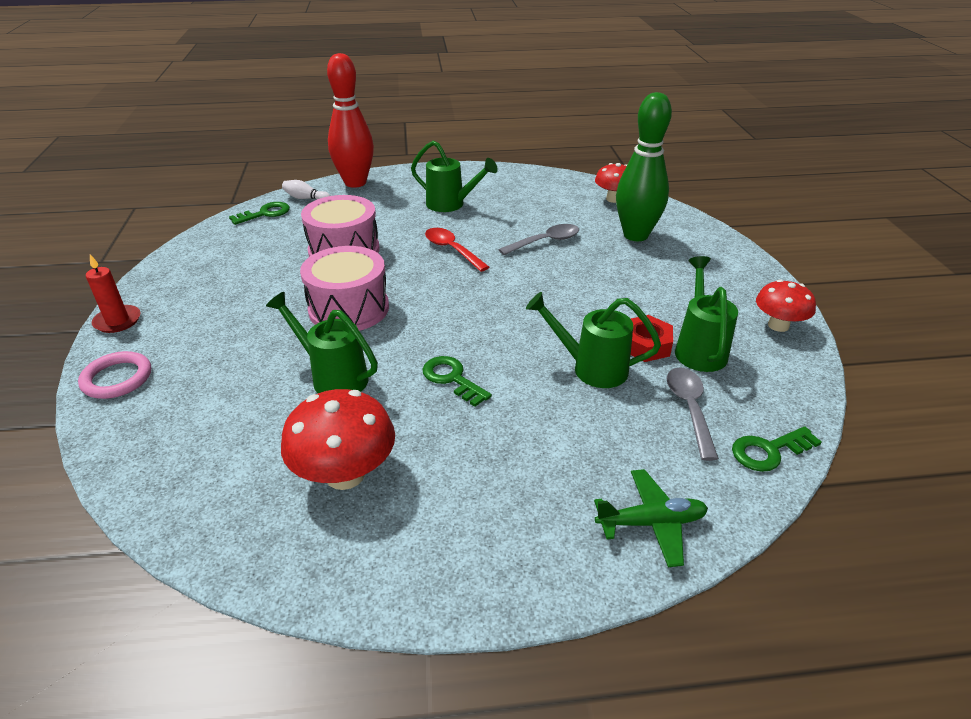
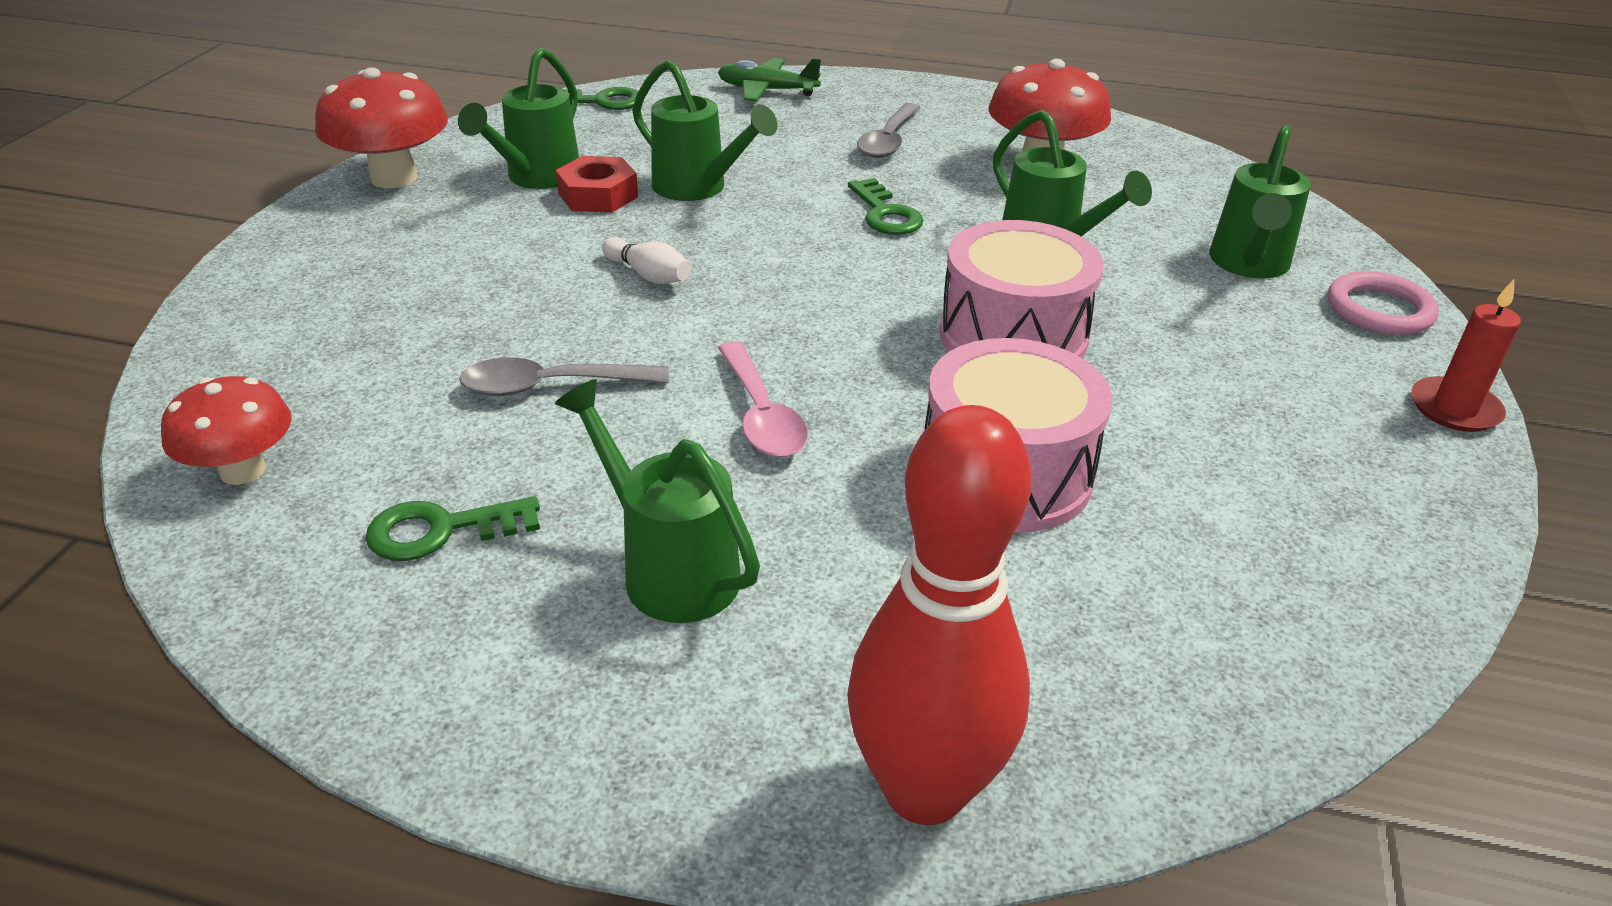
camera: 160 degrees left, 0 degrees up
(192, 396) = (1248, 265): none -> green watering can
(265, 213) = (1237, 685): green key -> green key (441, 530)
(306, 199) = (1109, 734): white bowling pin -> white bowling pin (649, 275)
(452, 250) = (761, 415): red spoon -> pink spoon
(635, 235) = (354, 356): green bowling pin -> none
(689, 409) = (632, 138): grey spoon -> grey spoon (888, 141)
(778, 325) = (394, 178): red mushroom -> red mushroom, size x1.51

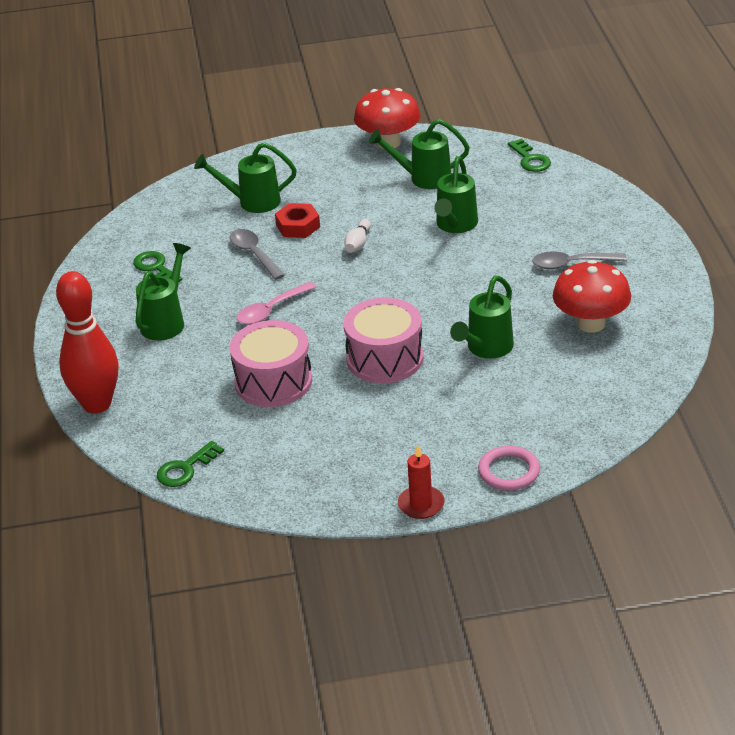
camera: 70 degrees right, 0 degrees up
(243, 470) = (159, 215): red mushroom -> none
(598, 195) = (421, 201): red nut -> red nut (298, 226)
(767, 90) = (601, 203): green plane -> none
(885, 214) = (478, 289): green key -> green key (185, 469)
(1248, 265) = (524, 419): green watering can -> green watering can (252, 202)

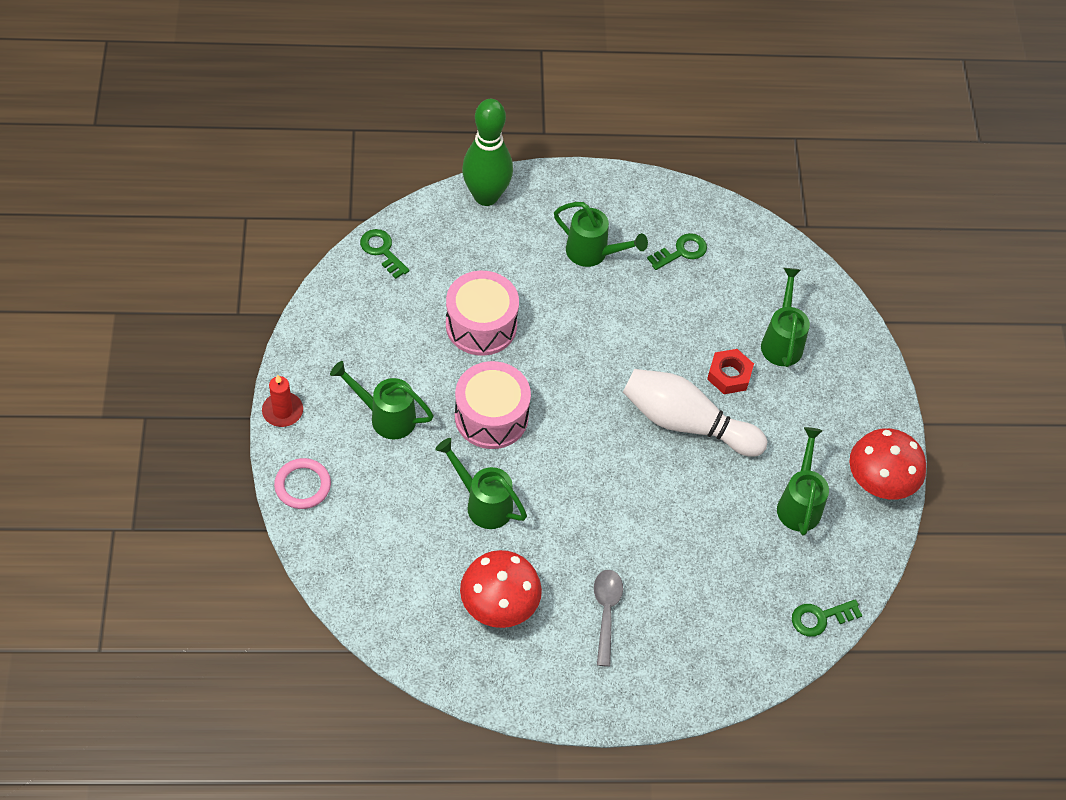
camera: 90 degrees right, 20 degrees up
(97, 404) = (486, 196): red bowling pin -> green bowling pin
(254, 254) = (687, 332): grey spoon -> none
(271, 310) = (590, 336): pink spoon -> none
(358, 244) = (686, 423): white bowling pin -> white bowling pin, size x2.48
(455, 225) = (701, 517): green watering can -> green watering can (386, 417)

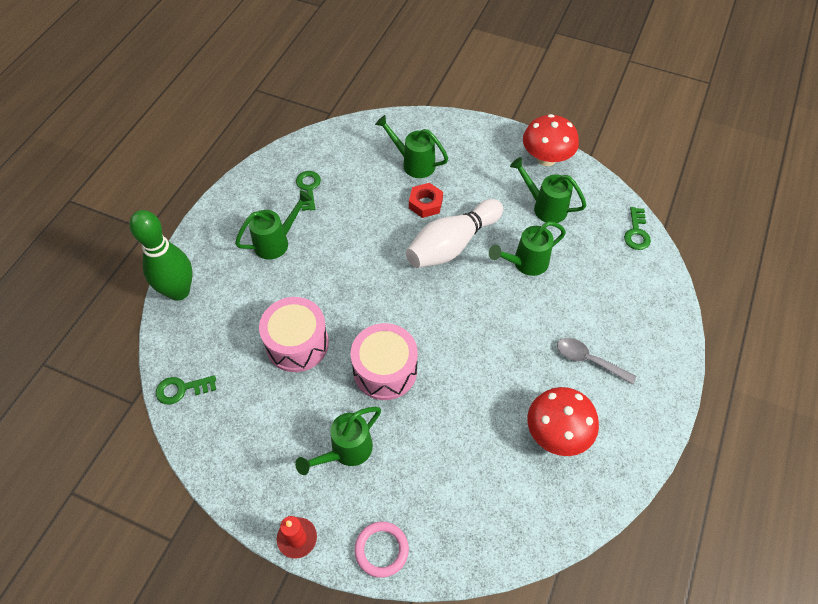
camera: 60 degrees left, 0 degrees up
(483, 503) = (461, 408): green watering can -> green watering can (525, 263)

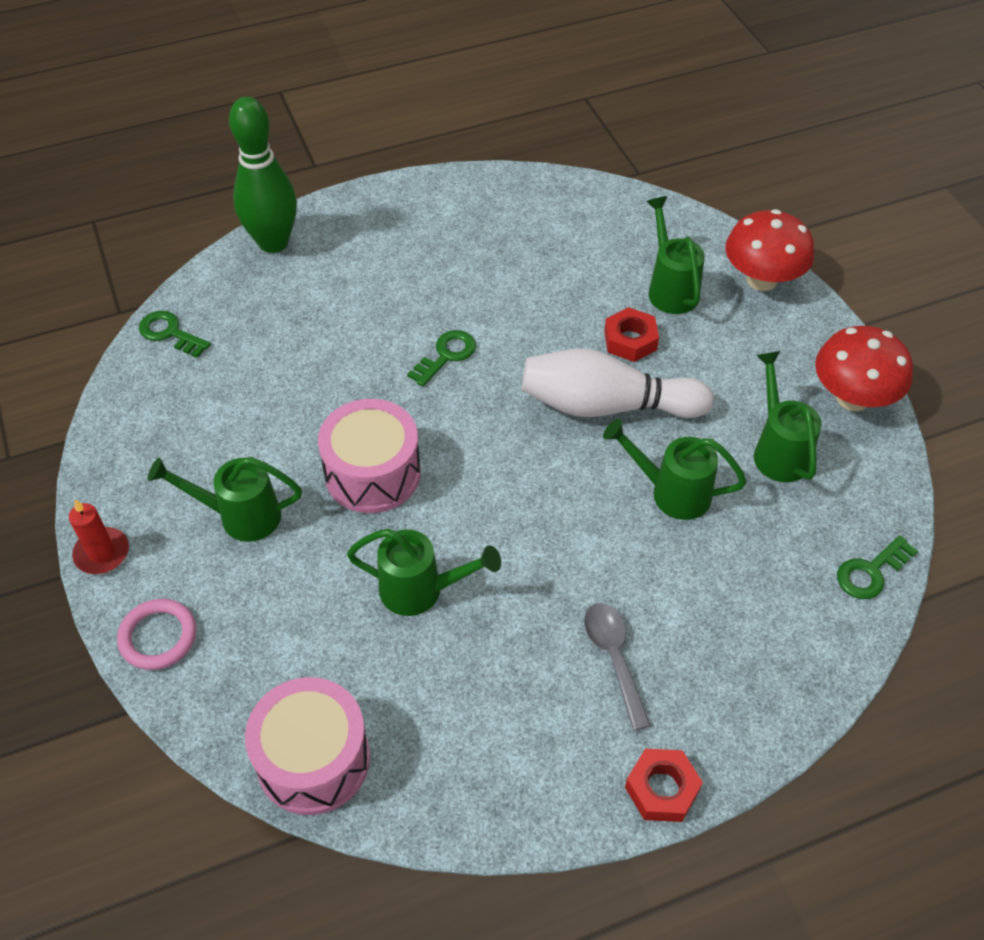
camera: 45 degrees right, 5 degrees down
(276, 242) = (419, 263): green watering can -> green watering can (421, 590)
(297, 343) = (320, 376): pink drum -> pink drum (313, 759)
(308, 188) = (517, 234): green key -> green key (446, 355)
(557, 433) = (475, 699): red mushroom -> red mushroom (762, 279)
(668, 398) = (662, 789): none -> red nut

